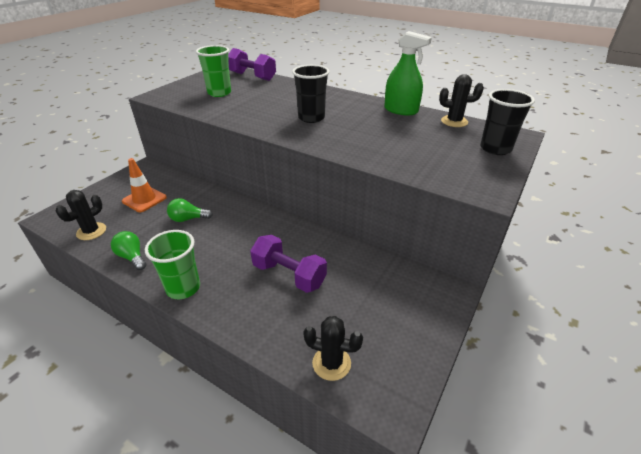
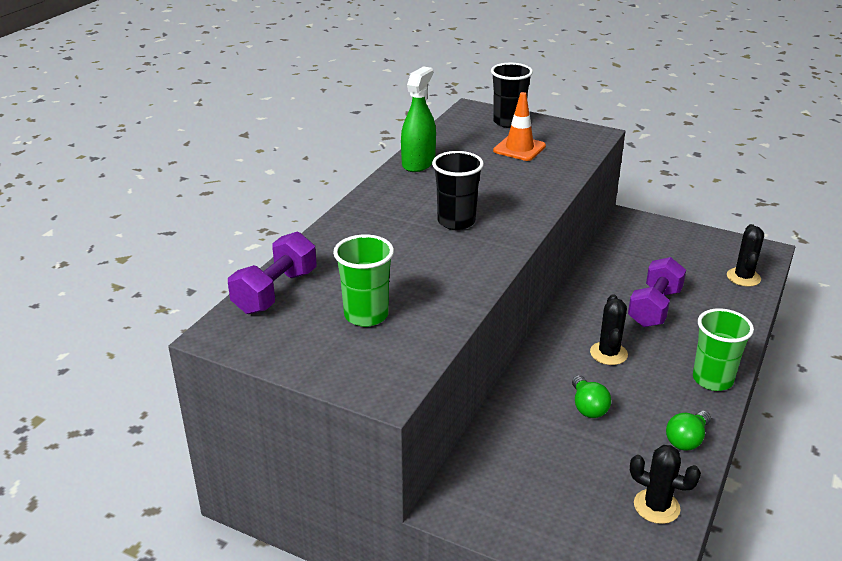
camera: 95 degrees left, 5 degrees down
(144, 199) = (555, 471): orange traffic cone -> orange traffic cone (519, 148)
(454, 121) = (446, 135): black cactus -> black cactus (608, 353)

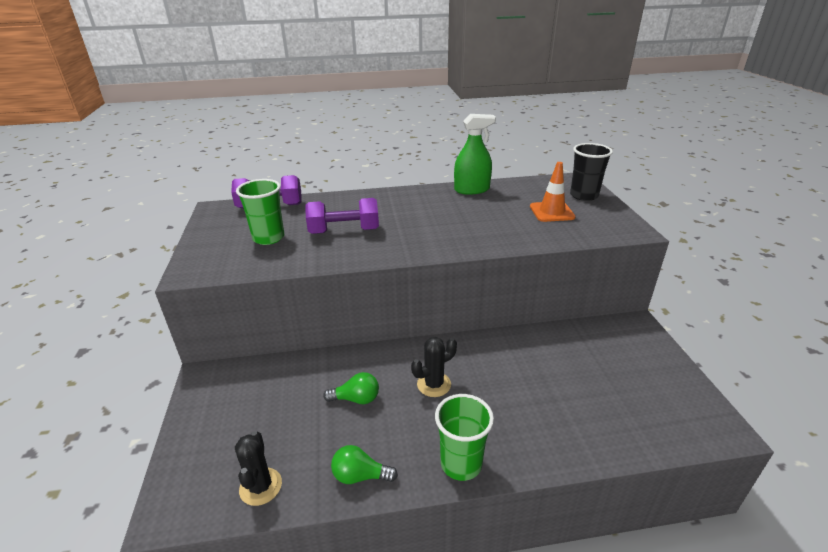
camera: 55 degrees right, 0 degrees up
(456, 222) = (414, 226): black cup -> none
(588, 407) = (356, 399): green light bulb -> green light bulb turned 135 degrees counterclockwise
(654, 308) = (526, 387): purple dumbbell -> purple dumbbell (344, 231)
(743, 277) = (651, 429): black cactus -> none

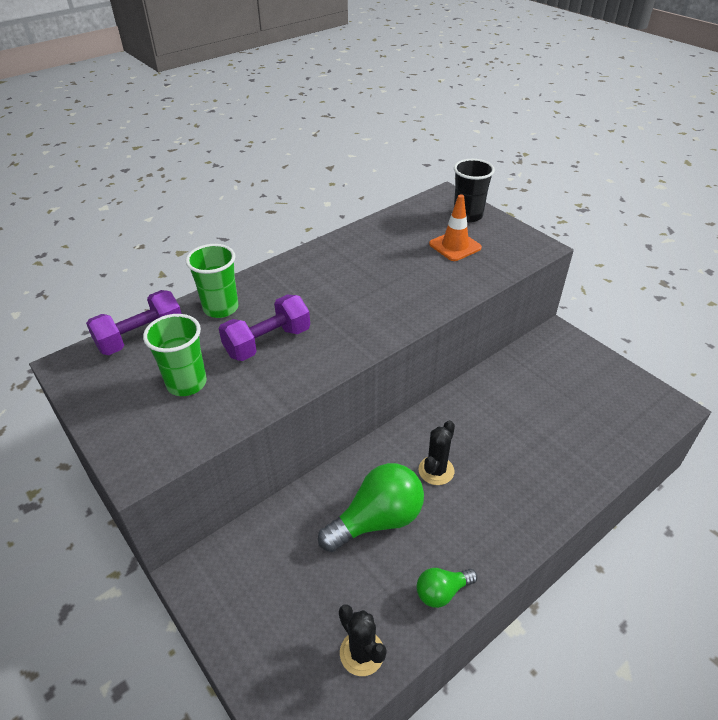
camera: 30 degrees left, 10 degrees up
(356, 399) = (377, 520): green light bulb -> green light bulb, size x1.86
(461, 464) = (514, 535): green cup -> green cup (221, 308)
(471, 189) = (355, 240): green spray bottle -> none

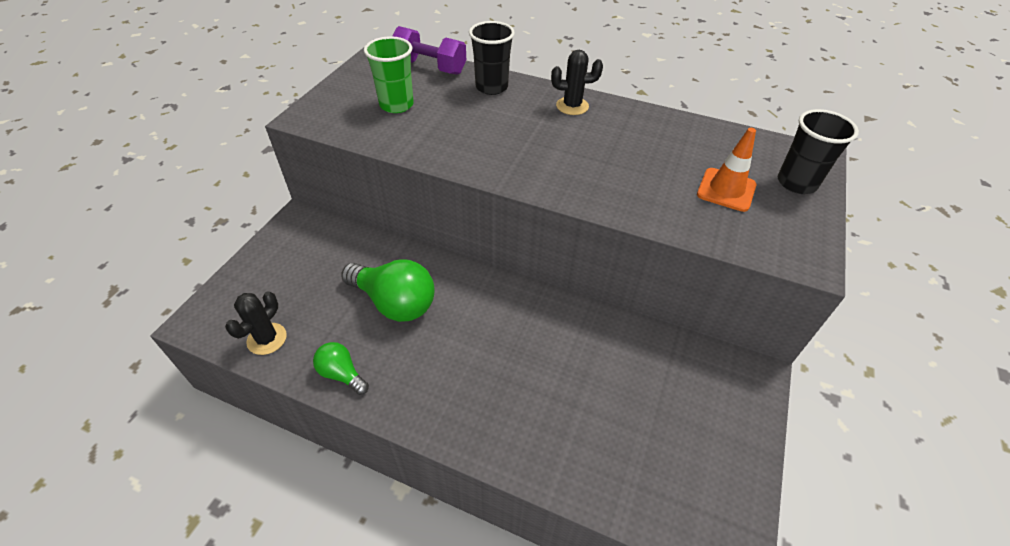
camera: 60 degrees right, 5 degrees up
(221, 308) = (491, 87): green cup -> black cup
(267, 342) = (470, 124): purple dumbbell -> none
(436, 470) = (472, 325): black cactus -> black cactus (572, 106)

